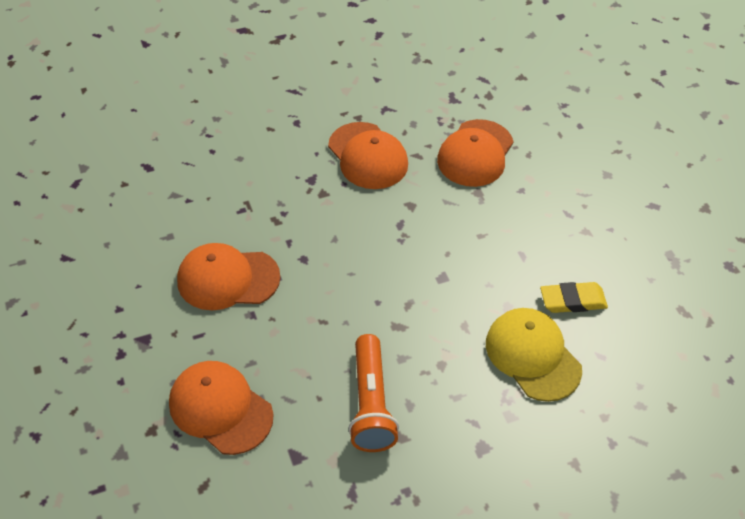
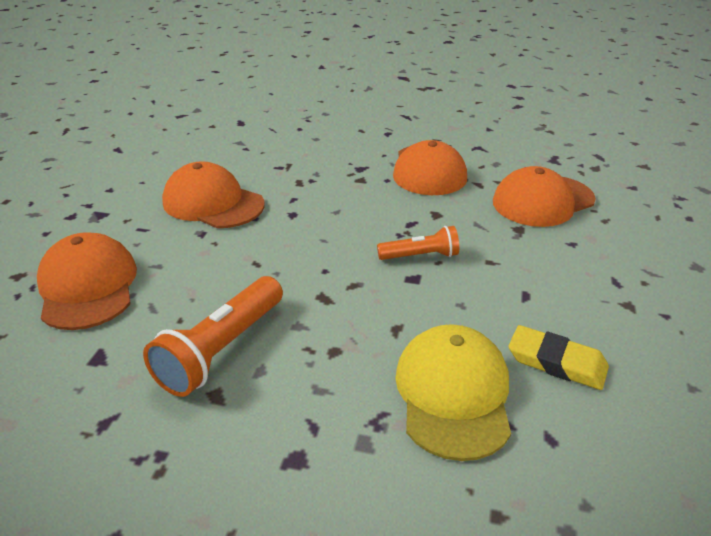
camera: 35 degrees right, 15 degrees down
(431, 254) = (420, 256): none -> orange flashlight

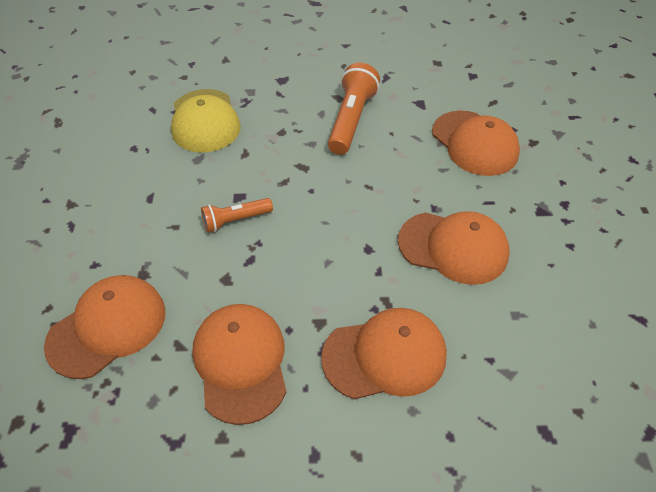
camera: 165 degrees right, 15 degrees up
(319, 159) = (385, 356): none -> orange cap
(556, 362) = (138, 150): yellow eraser -> none

